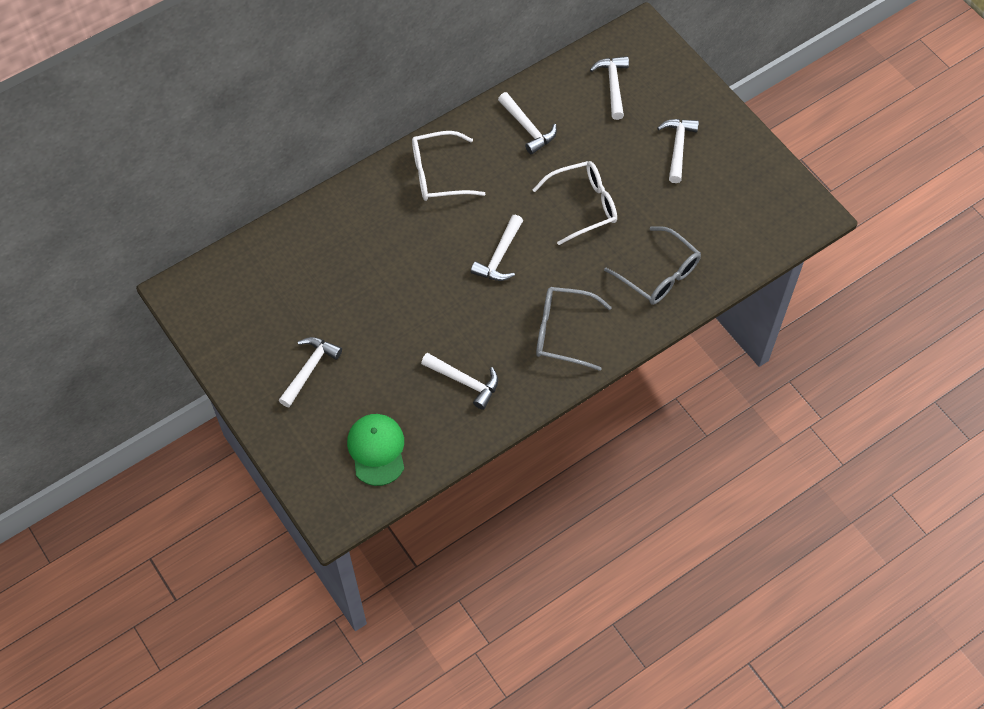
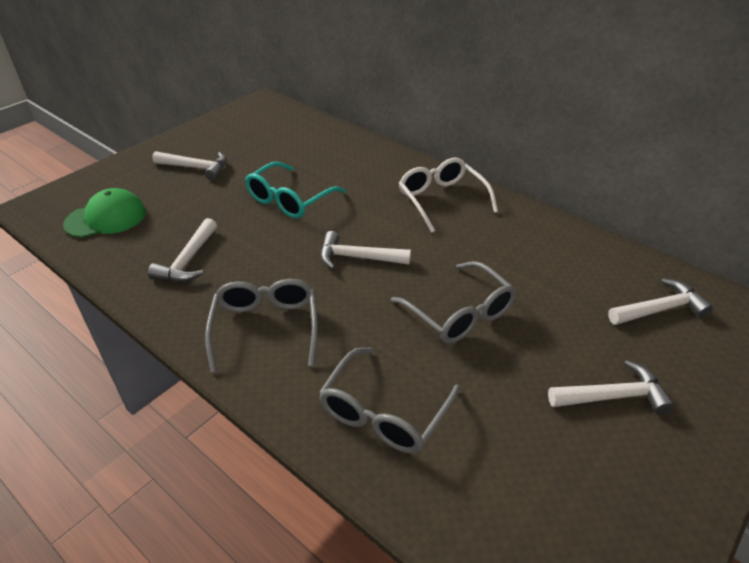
camera: 75 degrees right, 20 degrees down
(397, 293) = (290, 199): none -> turquoise glasses
(528, 128) = (541, 249): white hammer -> none
(582, 206) = (459, 313): white glasses -> grey glasses

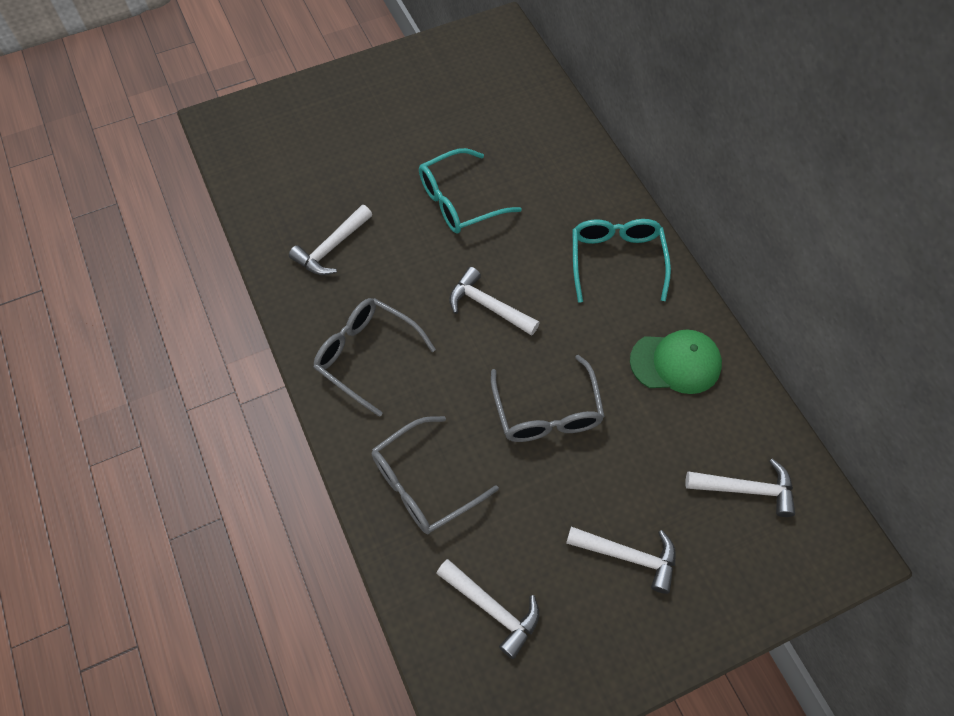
camera: 25 degrees right, 20 degrees up
(106, 218) = (277, 162): green cap -> green cap (676, 363)
(196, 168) = (386, 118): white hammer -> white hammer (493, 609)
(266, 328) = (367, 356): grey glasses -> grey glasses turned 75 degrees counterclockwise
(442, 200) = (616, 261): white glasses -> turquoise glasses

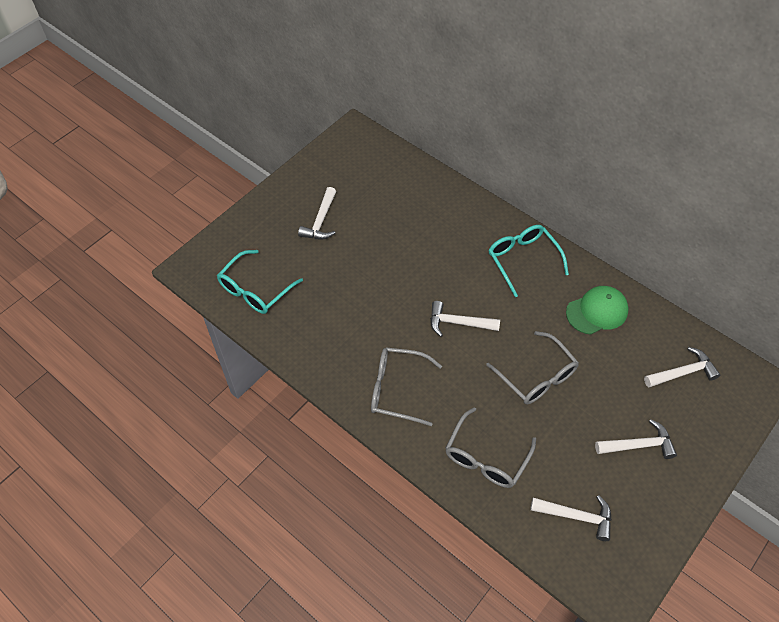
camera: 25 degrees left, 5 degrees down
(331, 248) = (328, 326): white hammer -> white hammer (321, 221)
(460, 201) = (397, 259): turquoise glasses -> turquoise glasses (255, 289)

